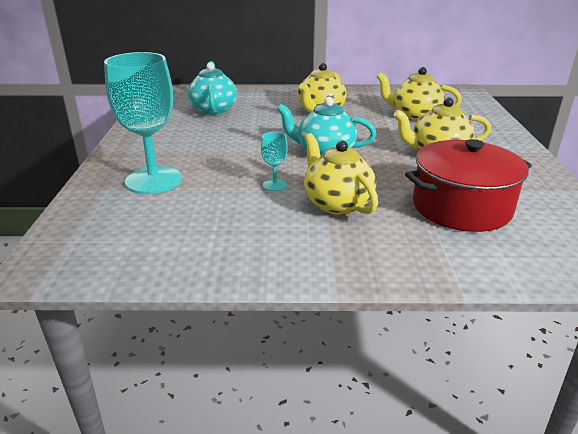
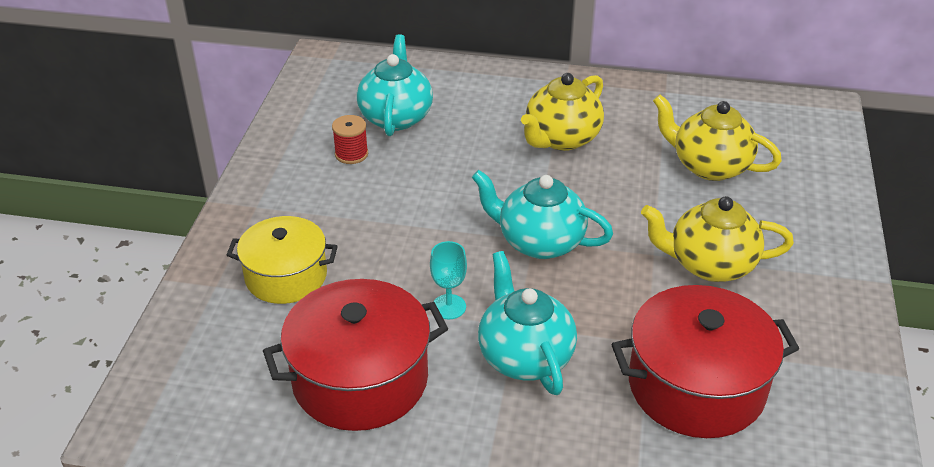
camera: 10 degrees right, 10 degrees up
(154, 180) = (286, 276): turquoise goblet -> yellow pot
(188, 125) = (351, 154): none -> red spool
(220, 226) = (360, 379): none -> red pot
(337, 204) = (525, 356): yellow teapot -> turquoise teapot

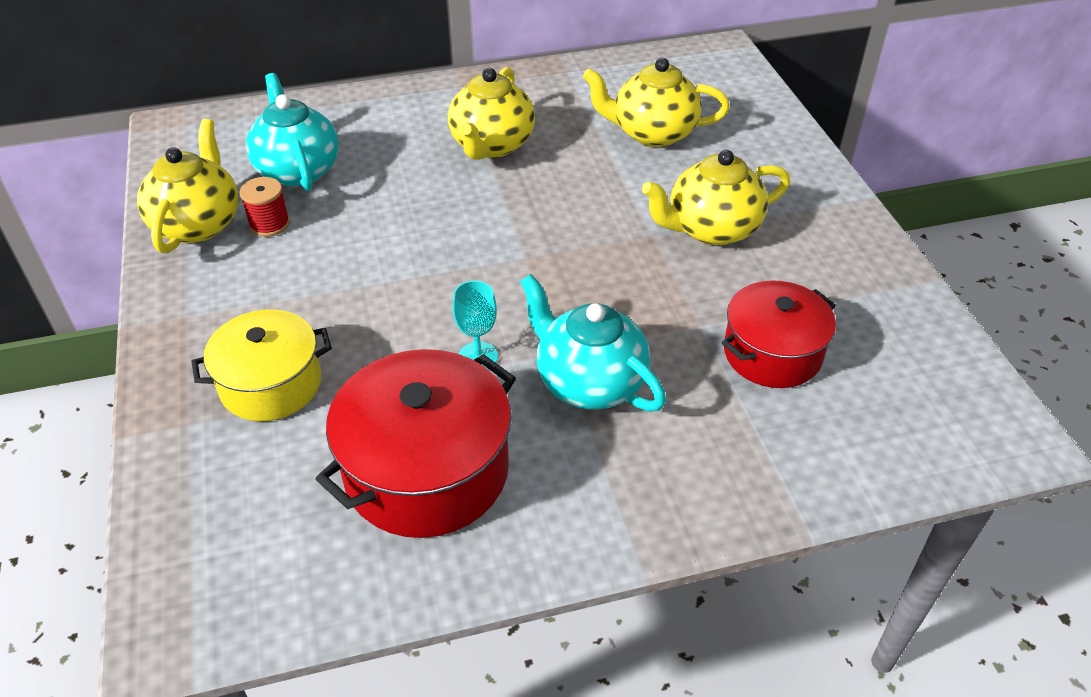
camera: 25 degrees left, 5 degrees up
(300, 139) = (198, 224): none -> yellow teapot
(539, 242) = (532, 258): turquoise teapot -> none
(696, 386) = (772, 353): red pot -> red pot, size x0.67

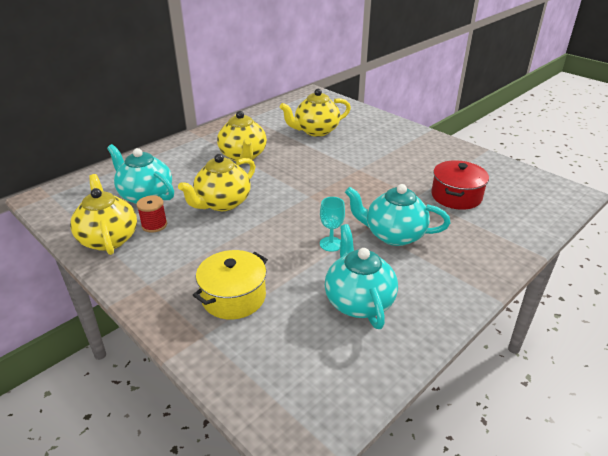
camera: 30 degrees left, 10 degrees down
(426, 471) = (358, 302): red pot -> turquoise teapot
(711, 229) = (381, 159): yellow teapot -> yellow teapot (222, 203)

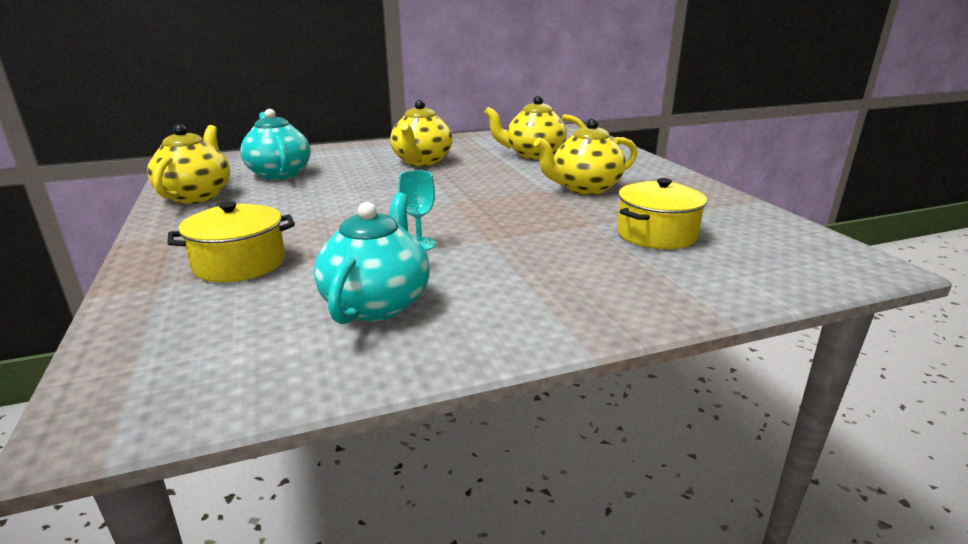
camera: 25 degrees right, 10 degrees down
(154, 225) = (253, 194): red spool -> none
(222, 203) = (346, 190): yellow teapot -> yellow teapot (585, 188)
(393, 235) = (514, 253): turquoise teapot -> none
(456, 196) = (656, 234): red pot -> yellow pot

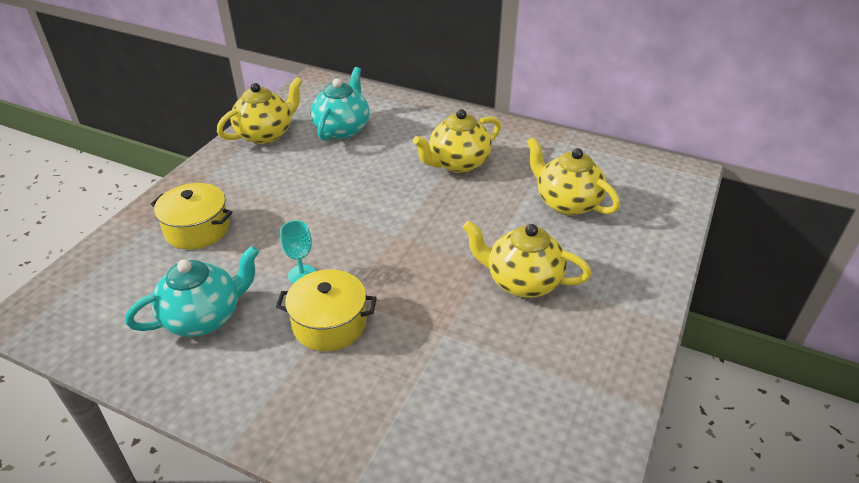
camera: 45 degrees right, 15 degrees up
(656, 234) = (466, 380): yellow pot -> yellow pot (329, 324)

